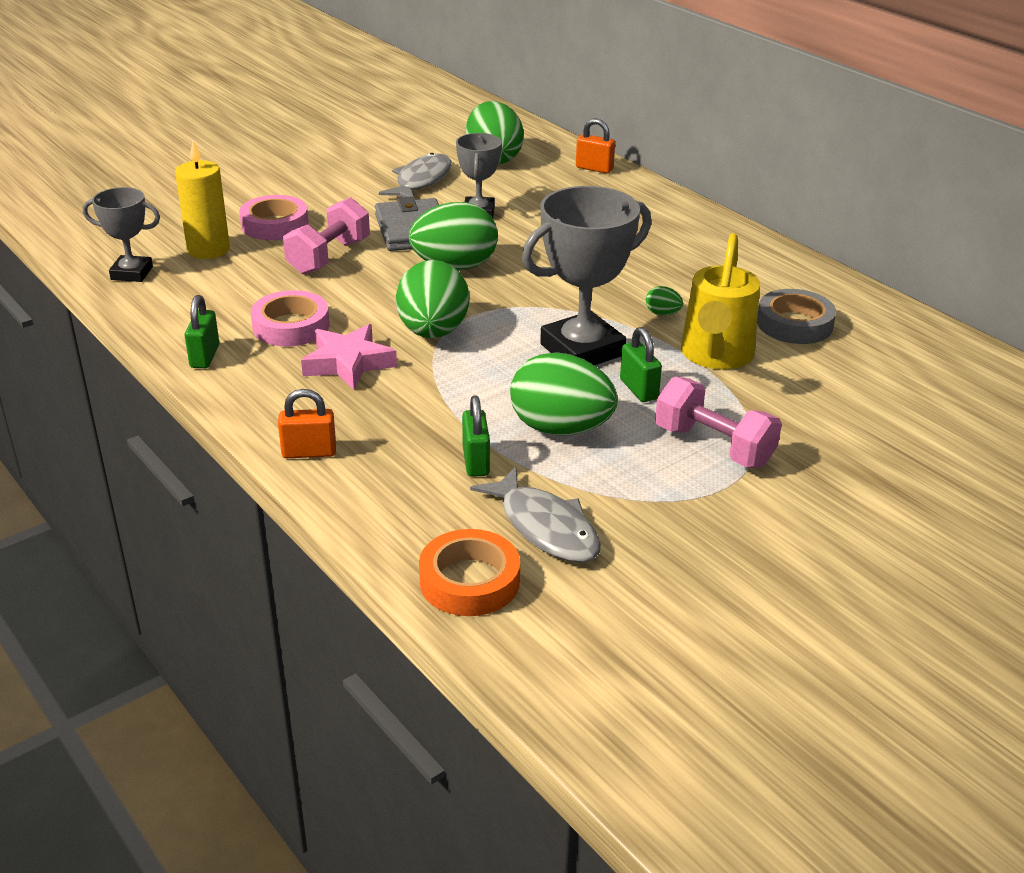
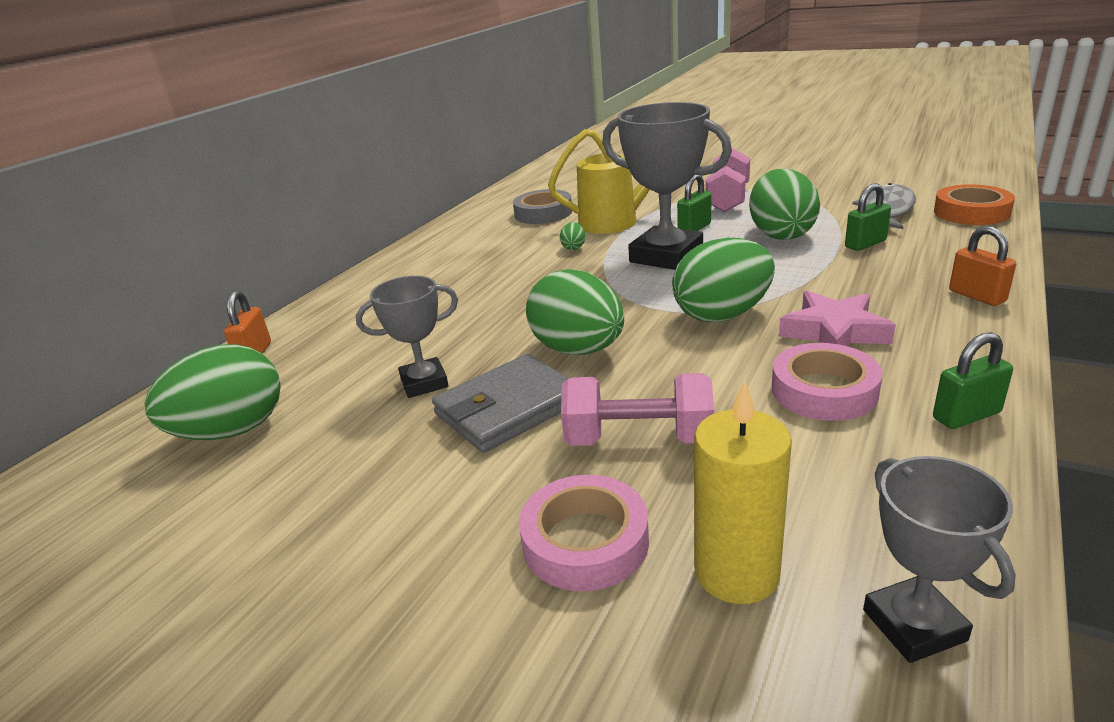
camera: 110 degrees left, 5 degrees down
(421, 181) = (336, 463): grey fish -> none

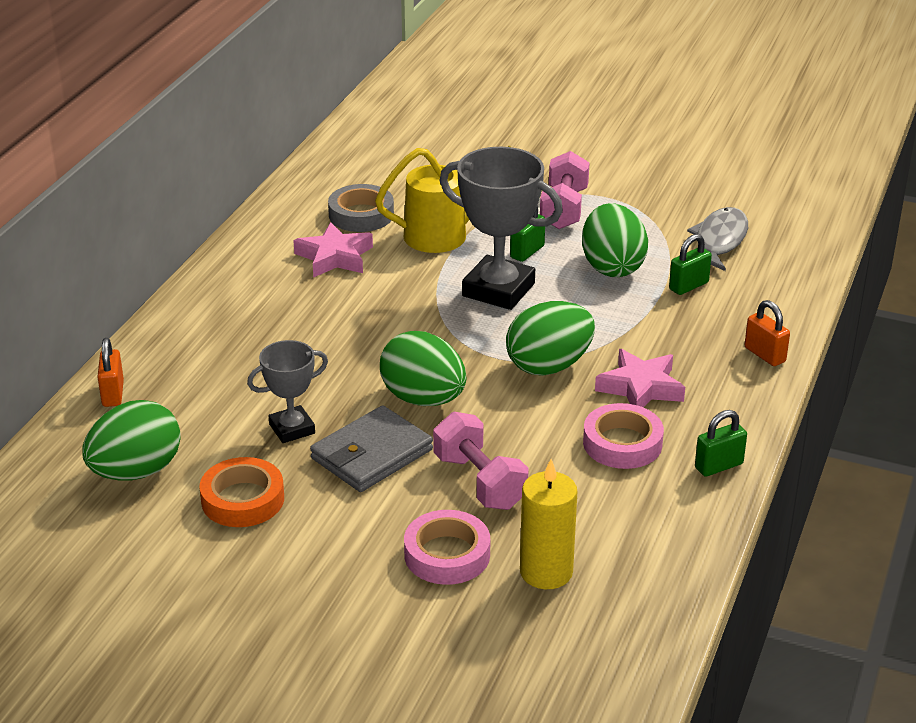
camera: 10 degrees left, 5 degrees up
(512, 241) = (334, 257): none -> pink star
(573, 247) = (402, 271): green egg -> none
(638, 439) = (479, 482): pink dumbbell -> pink dumbbell turned 60 degrees clockwise
(914, 625) = (645, 598): grey trophy -> none
(971, 212) = (796, 249): orange tape -> orange tape (242, 499)

